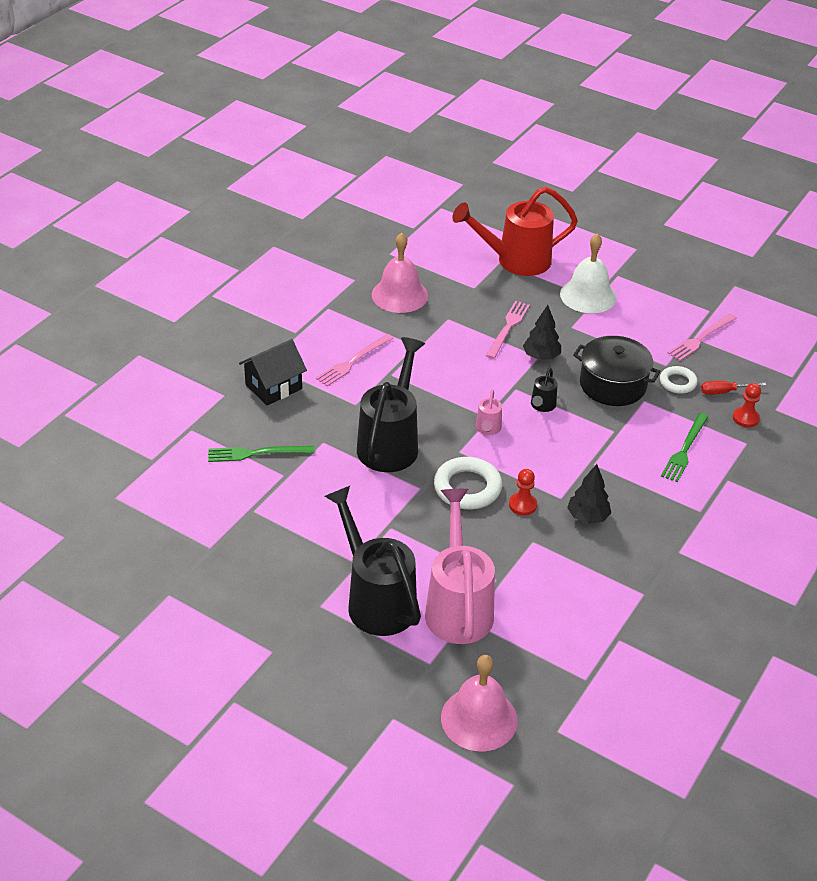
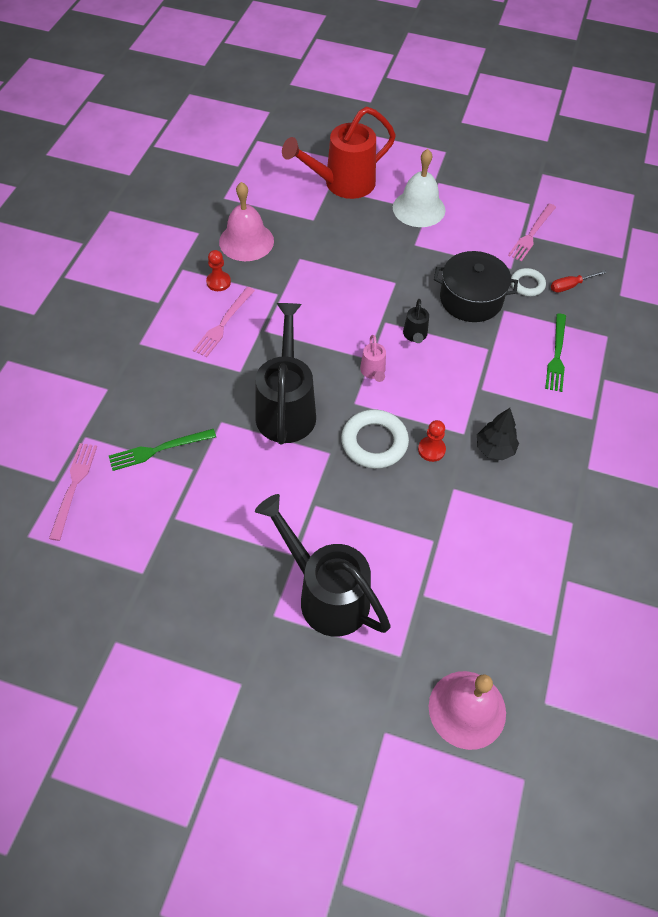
camera: 15 degrees left, 15 degrees up
(273, 387) = (154, 369): black house -> none
(458, 607) = (407, 582): pink watering can -> none
(508, 328) = (357, 257): pink fork -> pink fork (74, 487)
(541, 356) = (397, 282): black tree -> none
(745, 418) = (598, 310): red pawn -> red pawn (218, 282)

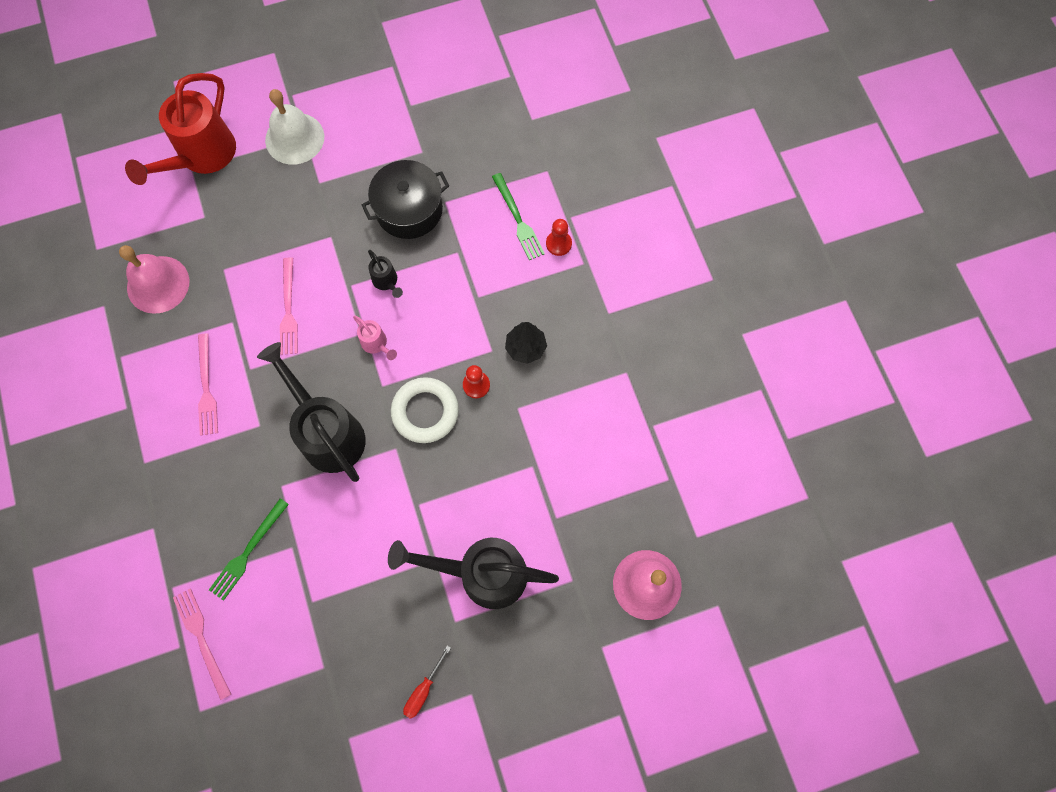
camera: 35 degrees left, 15 degrees up
(218, 282) = (167, 347): red pawn -> red pawn (558, 244)
(527, 285) = (447, 161): white ring -> none
(532, 234) = (416, 101): pink fork -> pink fork (288, 310)
(570, 286) = (485, 137): red screwdriver -> red screwdriver (423, 690)

